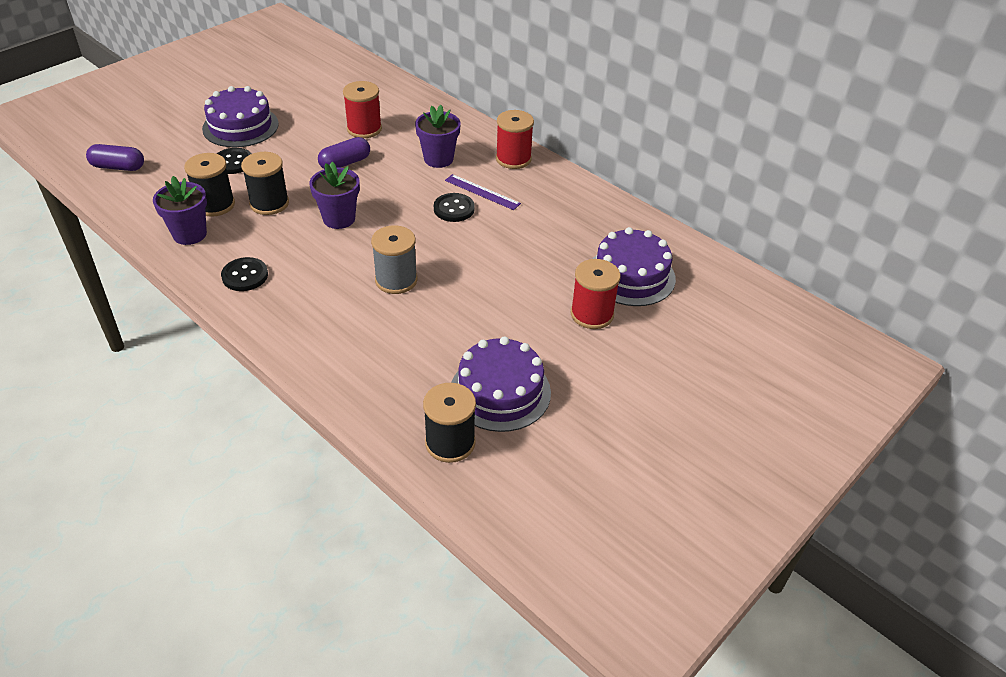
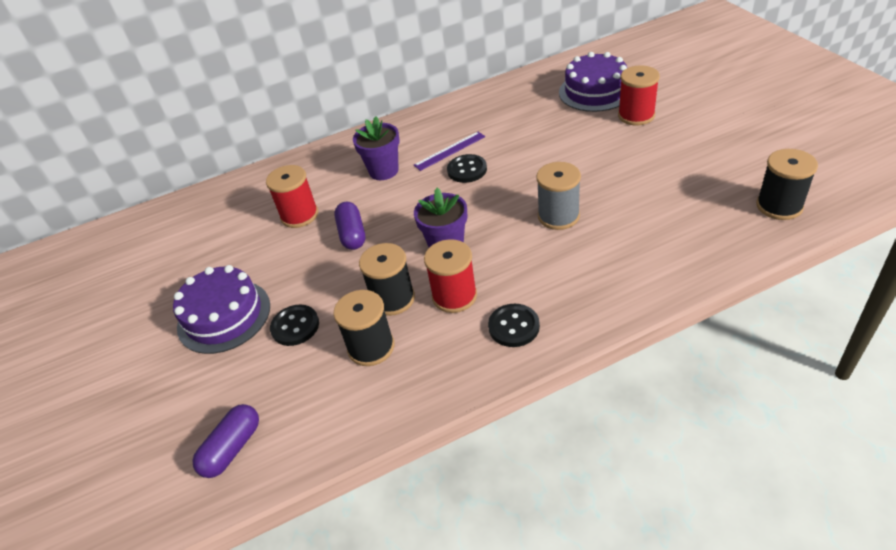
camera: 60 degrees left, 0 degrees up
(189, 234) = (417, 373): purple flower pot -> none
(500, 392) = (720, 172): purple cake -> none
(513, 159) = (410, 127): red spool -> red spool (454, 296)

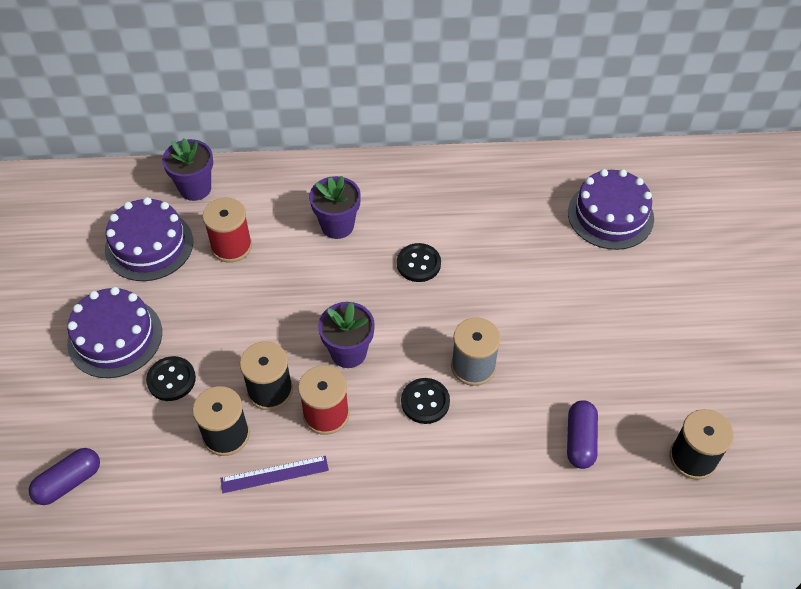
camera: 15 degrees right, 10 degrees up
(224, 241) = (149, 245): none -> purple cake
(246, 190) = (195, 188): none -> purple flower pot
(352, 234) = (269, 295): purple capsule -> purple capsule (580, 440)
(449, 151) = (415, 229): purple ruler -> purple ruler (274, 474)
(514, 326) = (360, 474): black button -> black button (425, 402)
(636, 115) = (631, 271): red spool -> none

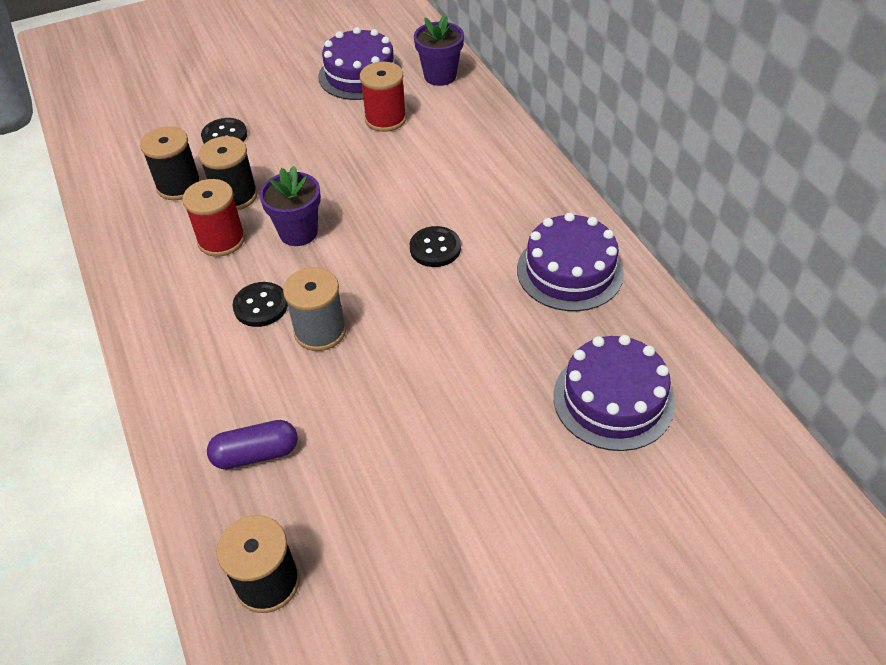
camera: 70 degrees right, 5 degrees down
(69, 482) = (110, 119): purple capsule -> none
(115, 337) = (255, 92): purple cake -> purple cake (569, 271)
(274, 474) = (147, 228): purple ruler -> none
(337, 226) = (450, 176): purple flower pot -> none

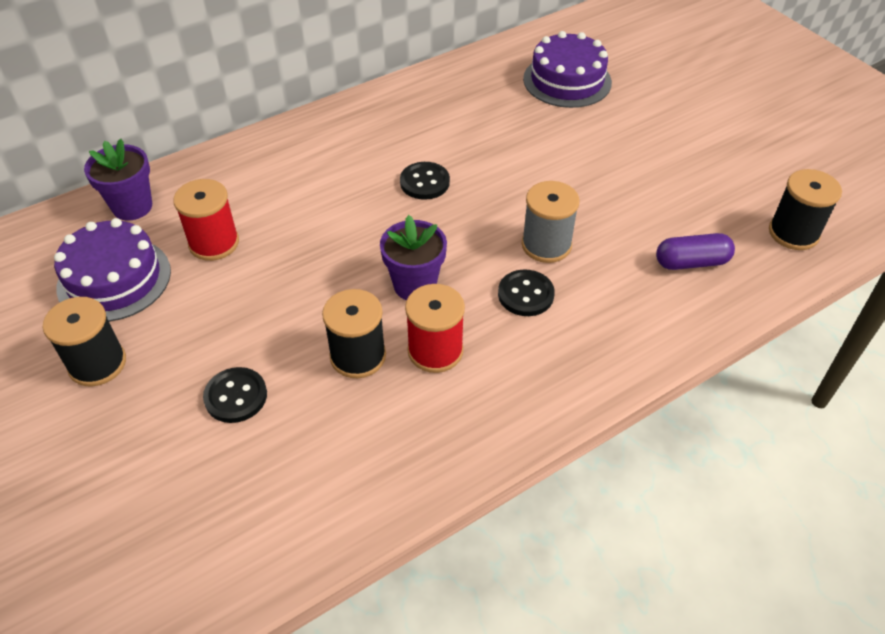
camera: 100 degrees left, 0 degrees up
(179, 186) = (341, 421): black spool -> black spool (97, 364)
(256, 454) = (691, 262): purple capsule -> purple capsule turned 75 degrees counterclockwise
(569, 271) = (441, 103): purple cake -> none

